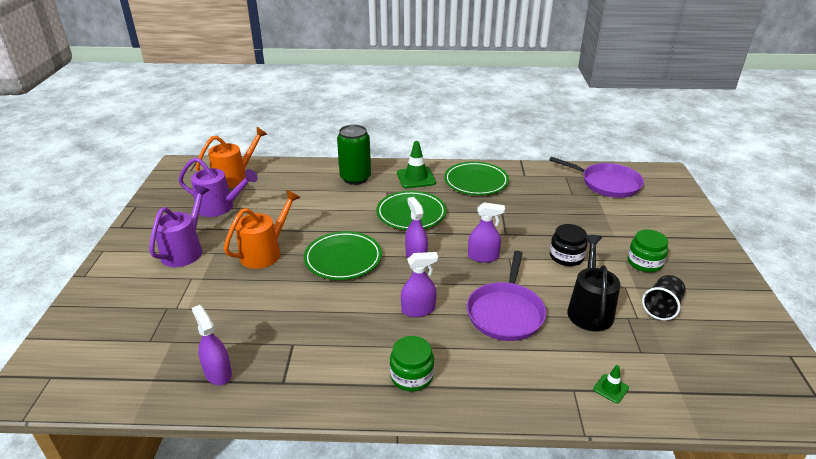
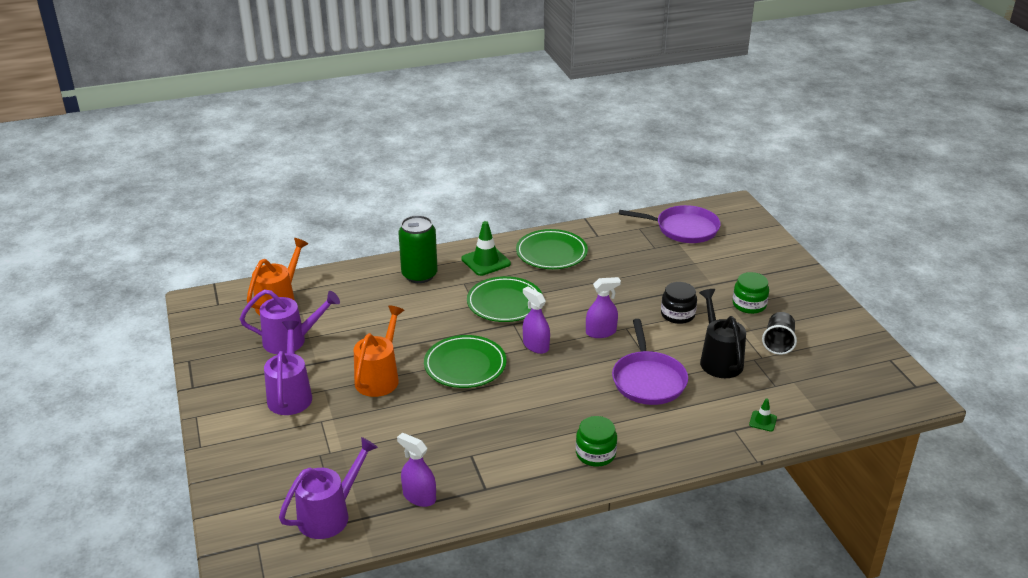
camera: 20 degrees left, 0 degrees up
(130, 367) = (330, 514): none -> purple watering can
(418, 310) = (568, 396): purple spray bottle -> none

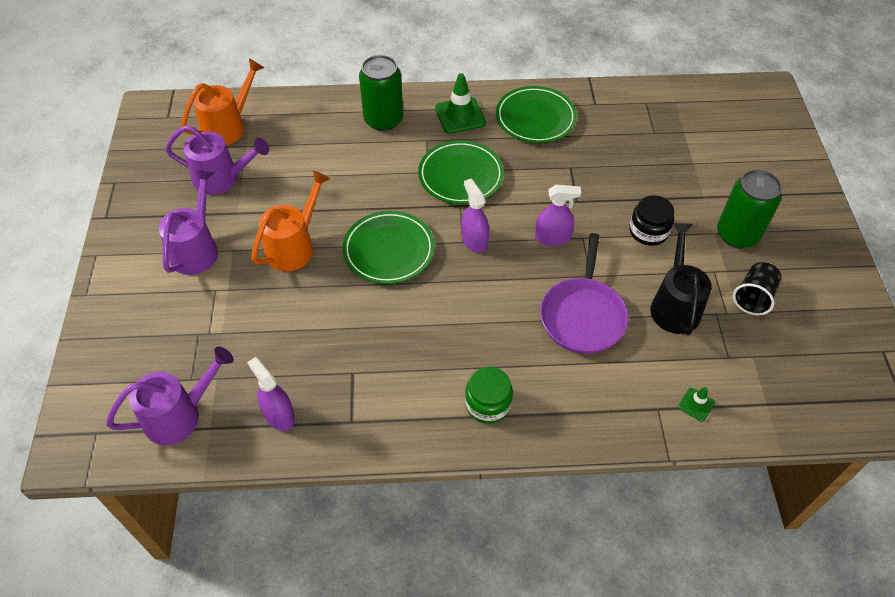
camera: 15 degrees right, 20 degrees up
(683, 229) = (697, 113): purple pan -> none
(749, 304) = (737, 235): green jar -> green can

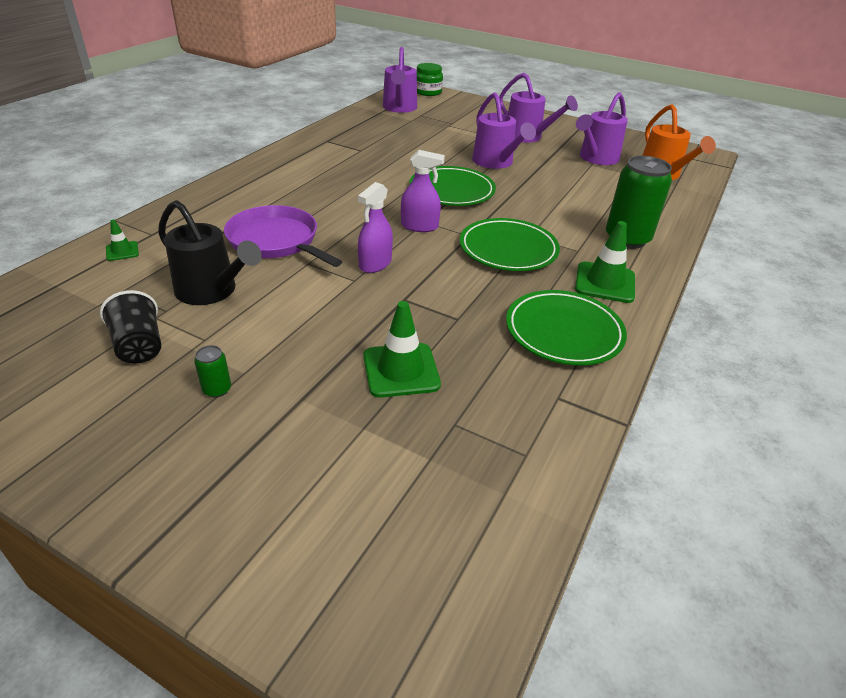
camera: 120 degrees right, 15 degrees down
(278, 415) = (362, 126): purple spray bottle -> none
(294, 246) = (496, 162): orange watering can -> purple watering can
(488, 404) = (269, 178): green jar -> green jar (428, 92)
(641, 169) = (401, 370): none -> green traffic cone
(648, 231) = (309, 324): black jar -> none
(737, 235) = (217, 389): green can -> green can, size x0.43

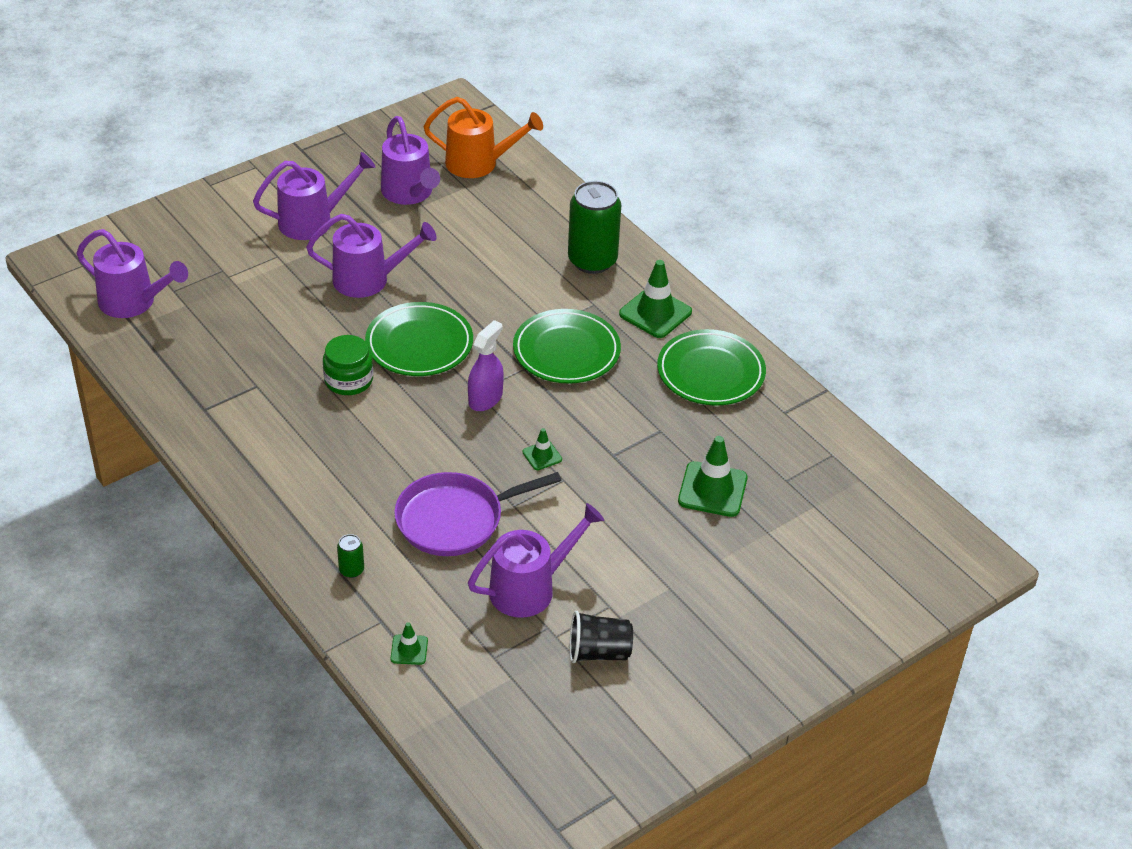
camera: 65 degrees left, 5 degrees up
(212, 291) = (530, 588): black watering can -> purple watering can
(217, 389) = (684, 609): green can -> green can (351, 570)
(375, 264) = (542, 456): purple spray bottle -> green traffic cone
(428, 92) = (88, 251): green jar -> green jar (348, 380)

